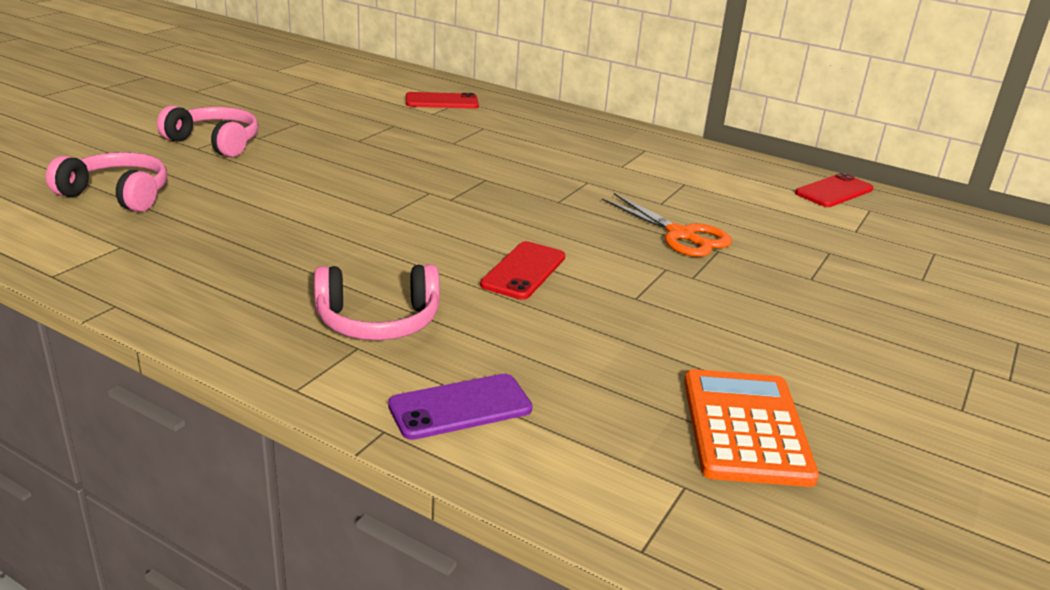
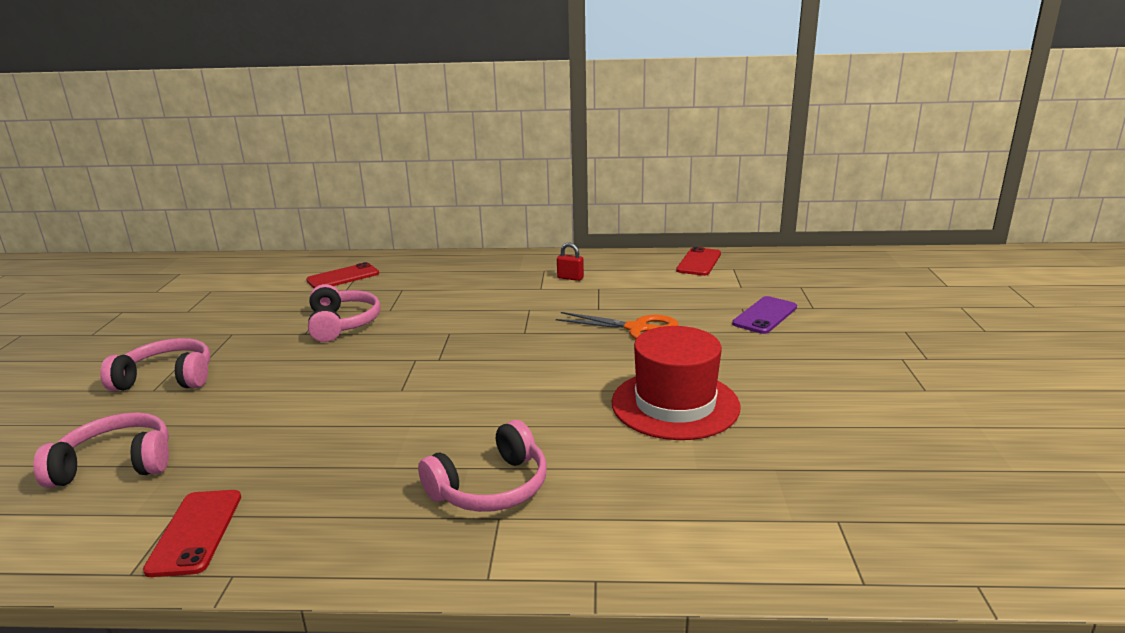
camera: 25 degrees left, 5 degrees down
(398, 142) = (343, 324): none -> pink headphones
(460, 407) = (631, 532): purple phone -> purple phone (765, 315)
(524, 271) = (558, 399): red phone -> red phone (195, 532)
(637, 317) = (675, 404): none -> red hat
(665, 165) = (570, 278): none -> red padlock
(745, 428) = (827, 459): orange calculator -> none

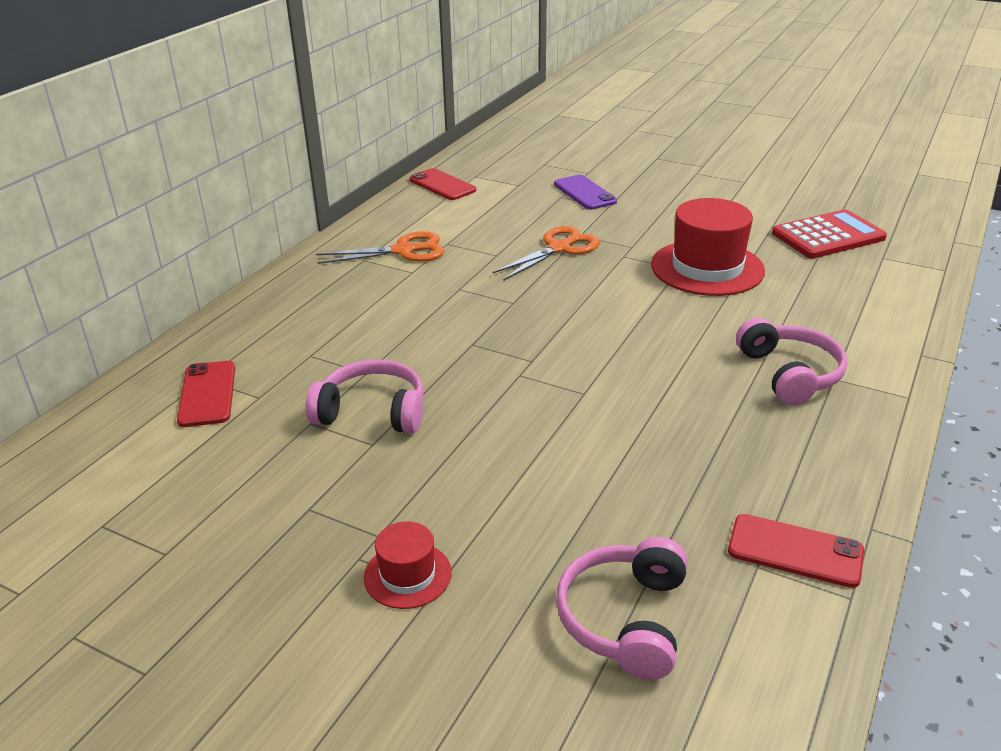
camera: 65 degrees left, 10 degrees up
(167, 378) = (407, 575): pink headphones -> red hat
(570, 278) = (403, 251): red padlock -> orange scissors
(849, 469) = (828, 236): none -> red calculator

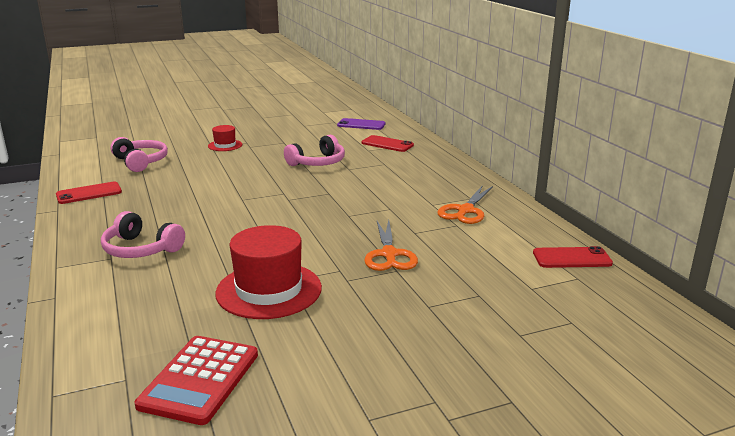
camera: 130 degrees right, 10 degrees down
(584, 193) = (472, 309): purple phone -> purple phone (361, 125)

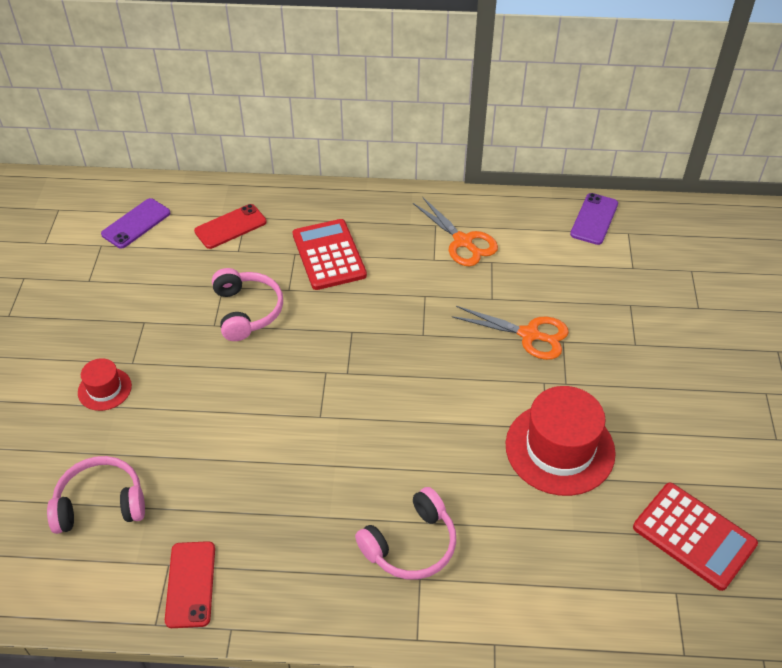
camera: 65 degrees left, 25 degrees up
(395, 173) = (329, 255): none -> red calculator
(571, 258) = (594, 219): red phone -> purple phone

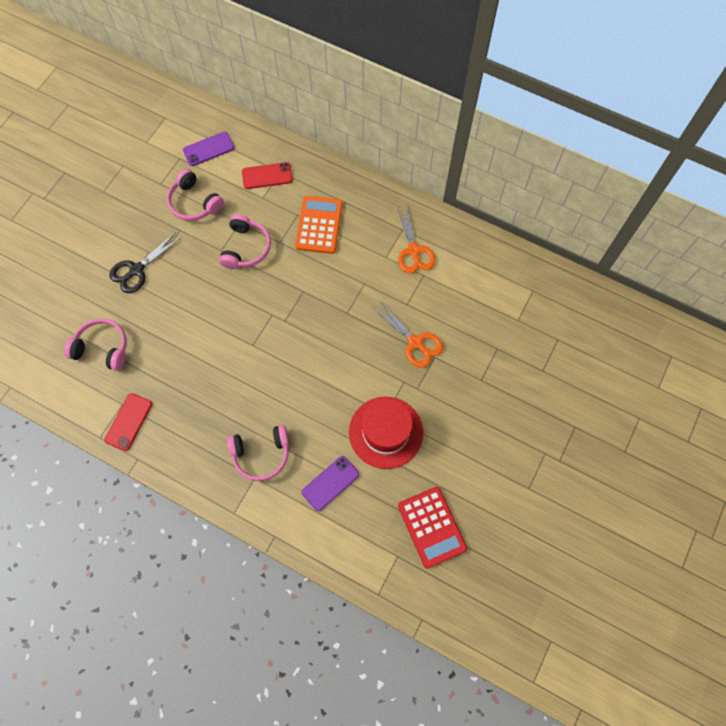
camera: 25 degrees right, 20 degrees up
(104, 389) = (136, 270): red hat -> black scissors
(148, 286) = (194, 203): none -> pink headphones
(329, 255) = (319, 225): red calculator -> orange calculator
(594, 219) = (516, 269): purple phone -> purple phone (330, 483)

